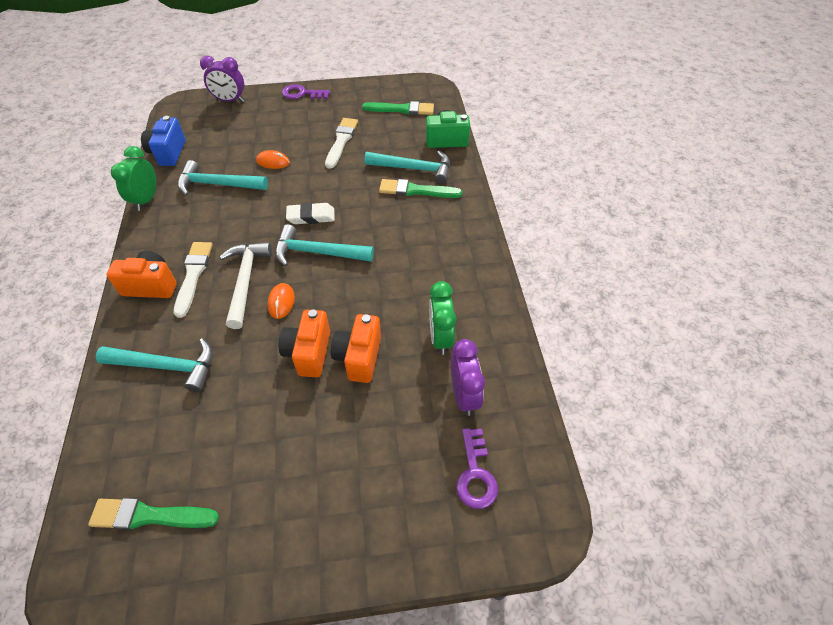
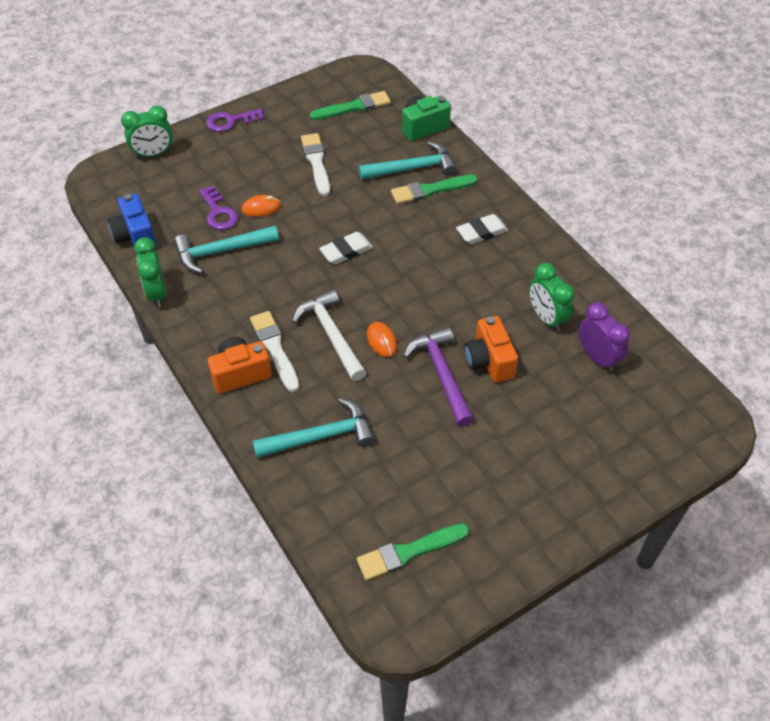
camera: 25 degrees left, 0 degrees up
(230, 100) = (153, 154): purple clock -> green clock
(309, 353) = (442, 374): orange camera -> purple hammer
(317, 252) = (380, 283): turquoise hammer -> none
(435, 239) = (481, 232): none -> white eraser
(475, 474) = (644, 412): purple key -> purple key (218, 212)

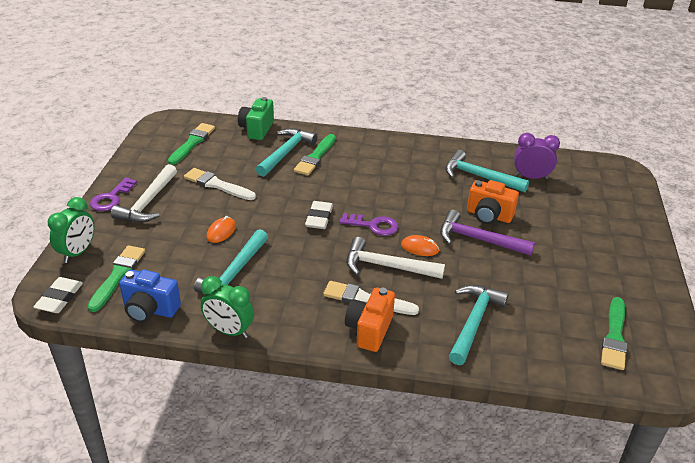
camera: 50 degrees left, 15 degrees down
(151, 193) = (117, 276): none -> green brush
(218, 212) = (194, 254): purple key -> purple key (373, 225)
(248, 143) = (148, 202): none -> white hammer
(481, 232) = (379, 159): white eraser -> white eraser (59, 298)
(546, 318) = (479, 176): green clock -> turquoise hammer

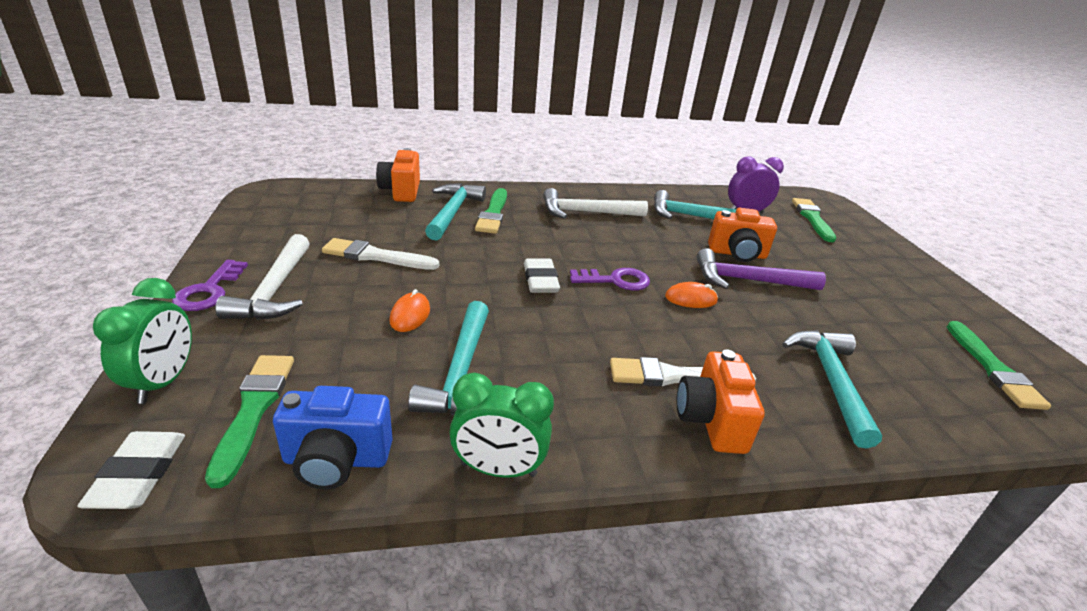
camera: 20 degrees left, 5 degrees down
(192, 143) = (318, 212): green brush -> green brush (812, 218)
(257, 129) = (401, 191): green camera -> orange camera
(387, 266) = (668, 327): white hammer -> white hammer (586, 212)

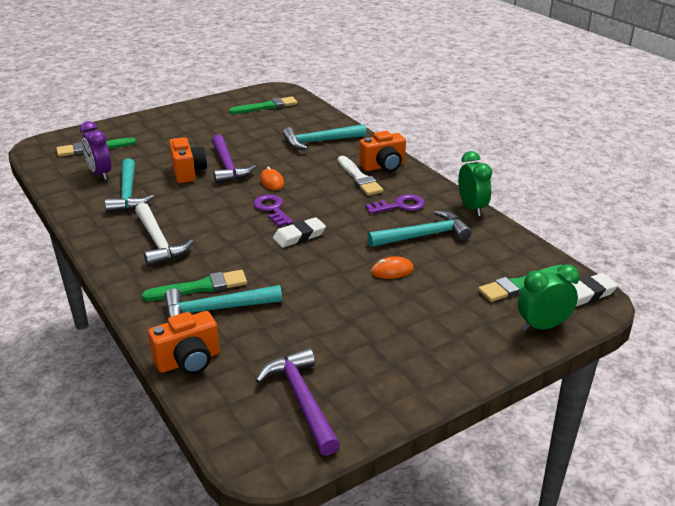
camera: 110 degrees left, 0 degrees up
(209, 291) = (458, 369): purple key -> purple key (400, 206)
(275, 290) = (425, 340): white hammer -> none
(298, 215) = (302, 400): none -> purple hammer
(336, 460) = (516, 247): blue camera -> none
(376, 256) = (334, 317): white brush -> none

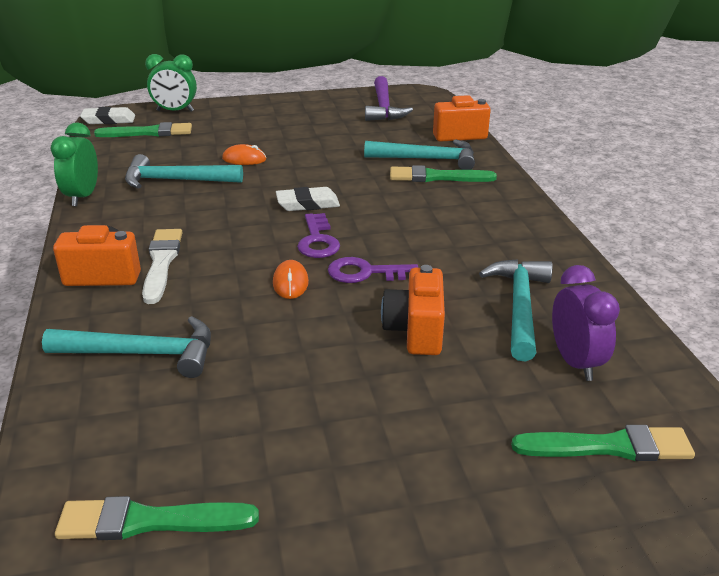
camera: 160 degrees left, 0 degrees up
(158, 242) = (476, 227): white hammer -> none
(227, 166) = (343, 330): purple hammer -> none
(400, 206) = (158, 215): purple key -> purple key (366, 273)

